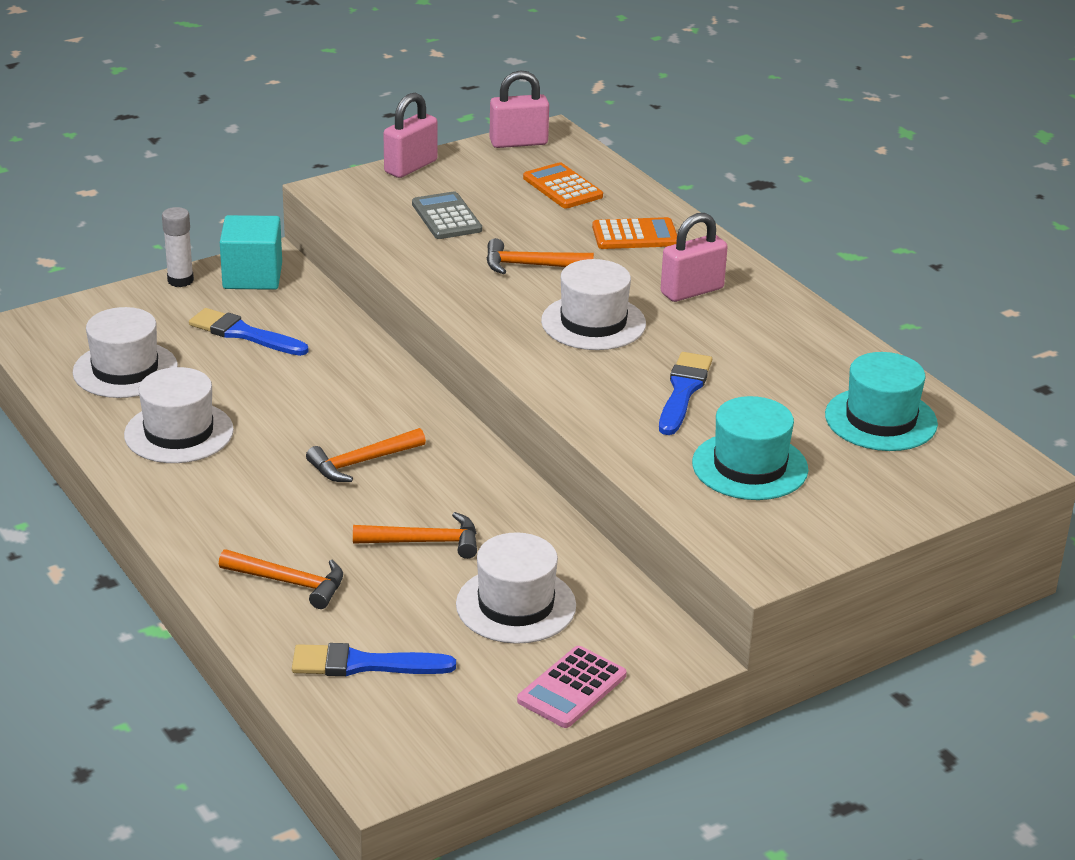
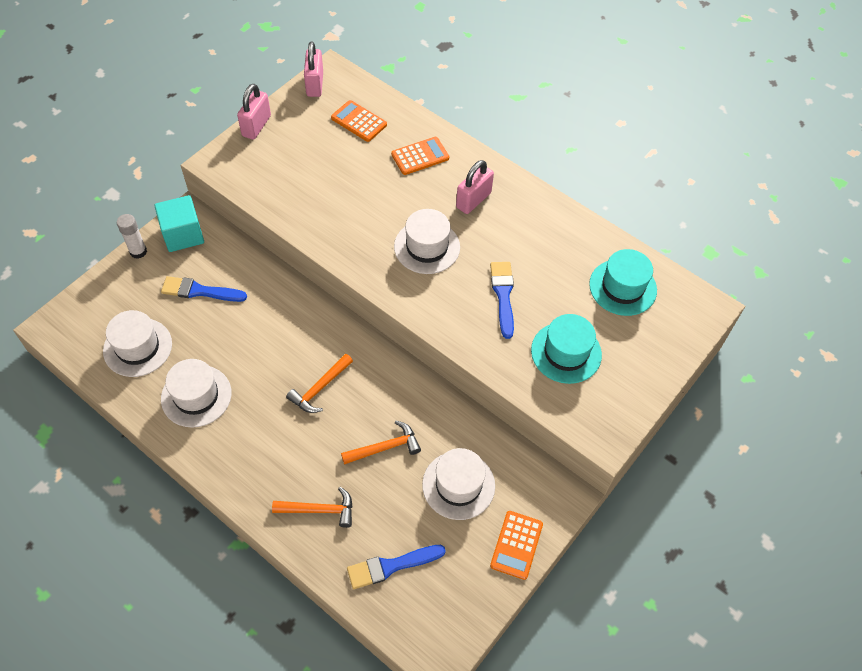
camera: 20 degrees left, 25 degrees up
(446, 217) = (298, 170): grey calculator -> none
(518, 142) = (315, 84): pink padlock -> pink padlock turned 60 degrees counterclockwise
(531, 265) = (368, 203): orange hammer -> none
(572, 688) = (516, 545): pink calculator -> orange calculator

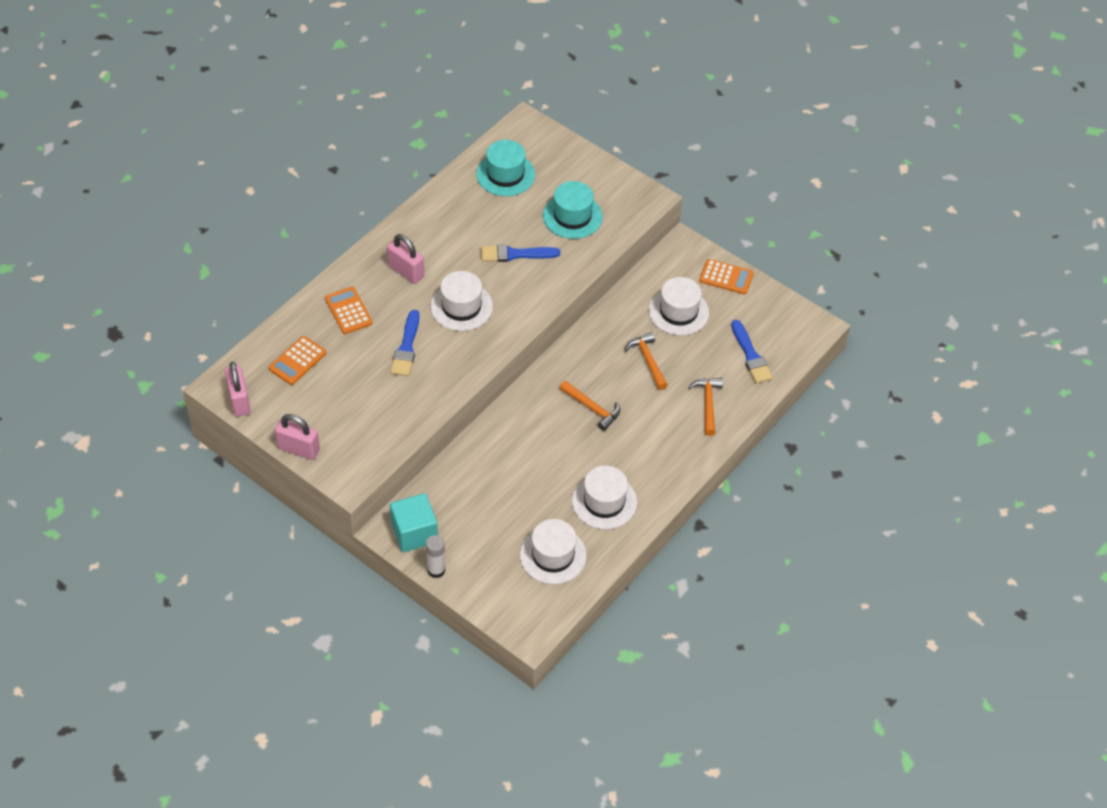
camera: 90 degrees left, 5 degrees down
(199, 291) = (486, 511): blue brush -> blue brush (406, 347)
(315, 84) = (239, 400): pink padlock -> pink padlock turned 75 degrees clockwise

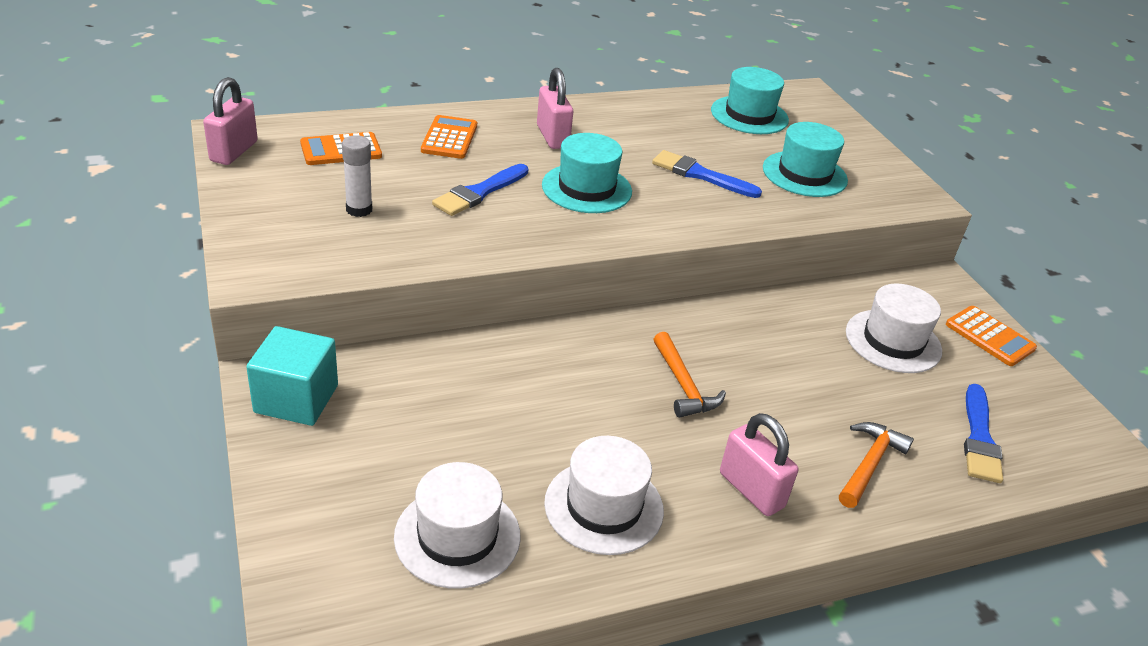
camera: 30 degrees right, 15 degrees down
(298, 449) = (237, 218): pink padlock -> pink padlock (751, 490)
(436, 570) = (271, 459): white glue stick -> white glue stick (359, 209)
(461, 307) = (586, 188): white hat -> turquoise hat
(648, 360) = (809, 371): orange hammer -> none

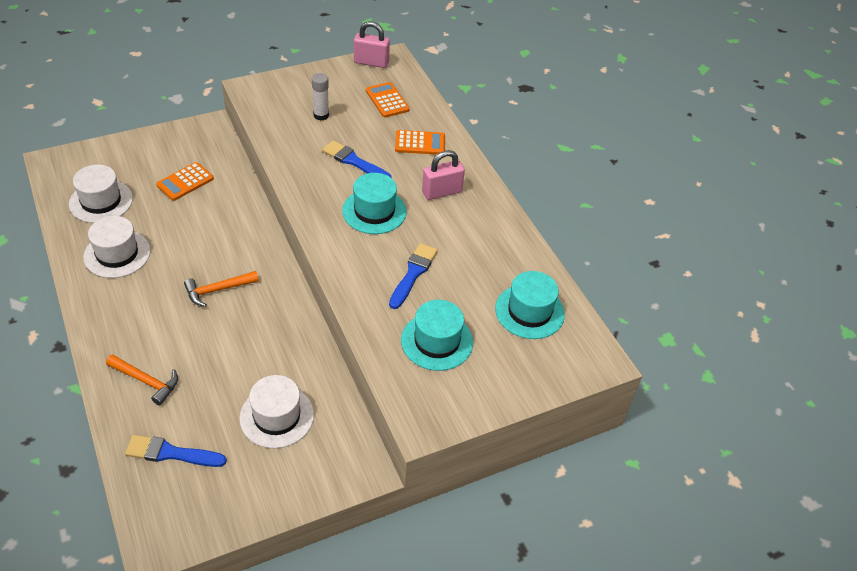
camera: 85 degrees right, 10 degrees up
(296, 399) = (197, 137): turquoise cube -> none
(751, 490) = (126, 318): pink padlock -> none
(990, 336) = (291, 489): orange calculator -> orange calculator (185, 182)

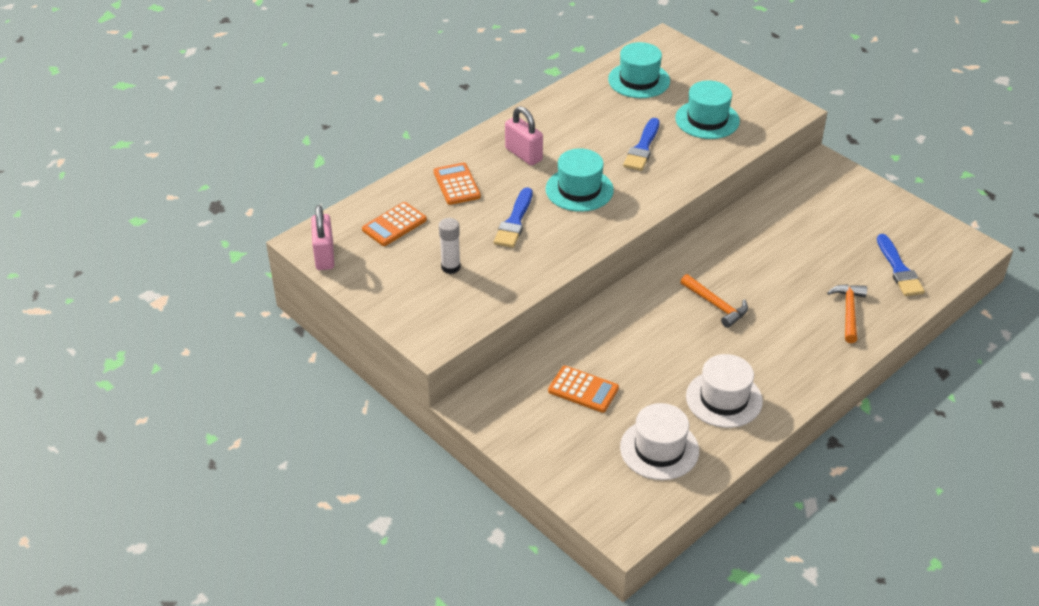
camera: 105 degrees left, 5 degrees down
(277, 416) = (818, 223): white hat -> none
(413, 273) = (642, 148): blue brush -> blue brush turned 75 degrees counterclockwise

